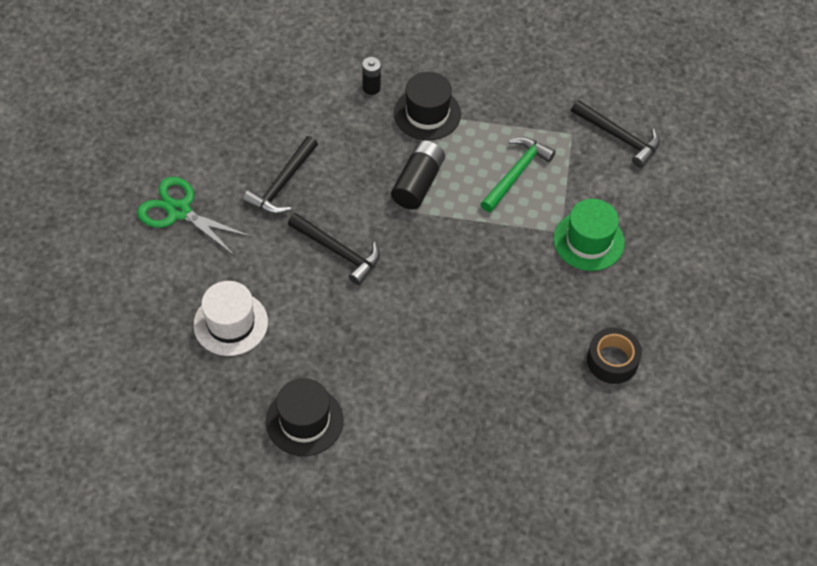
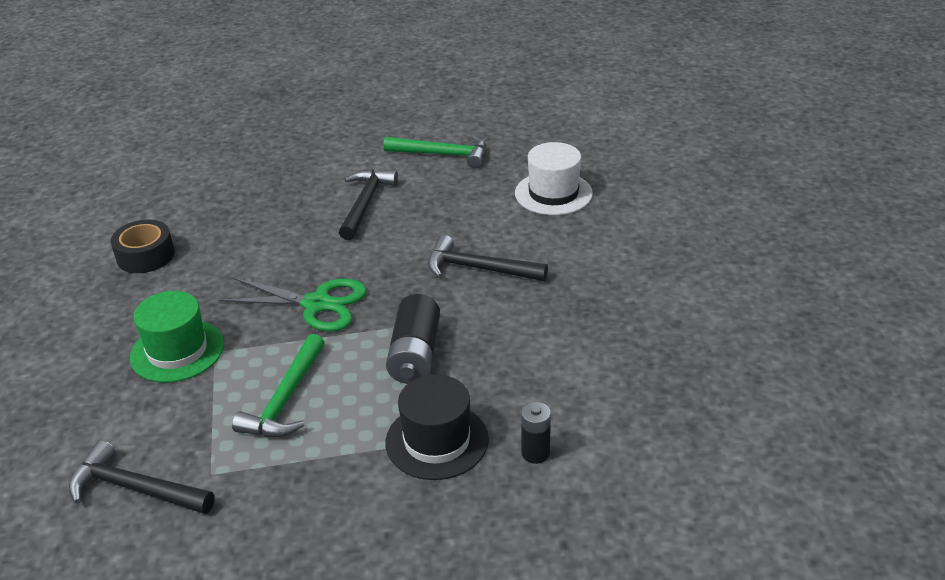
camera: 165 degrees right, 20 degrees down
(179, 211) = (678, 258): green scissors -> green scissors (317, 304)
(282, 184) = (582, 311): black hammer -> black hammer (365, 203)
(304, 421) = (443, 155): black hat -> green hammer

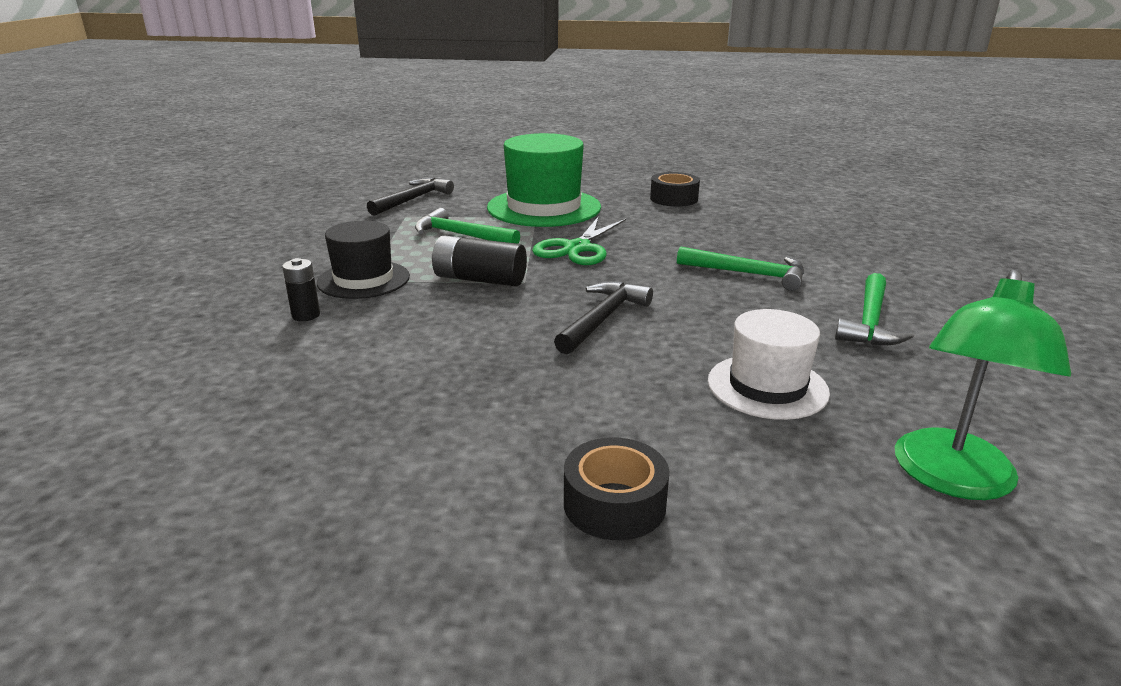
camera: 100 degrees right, 10 degrees down
(177, 351) = (544, 207): green hat -> green hat, size x1.59
(365, 203) = (748, 274): black hammer -> green hammer
(621, 142) = (952, 479): none -> green lamp
(703, 238) = (614, 504): none -> black tape

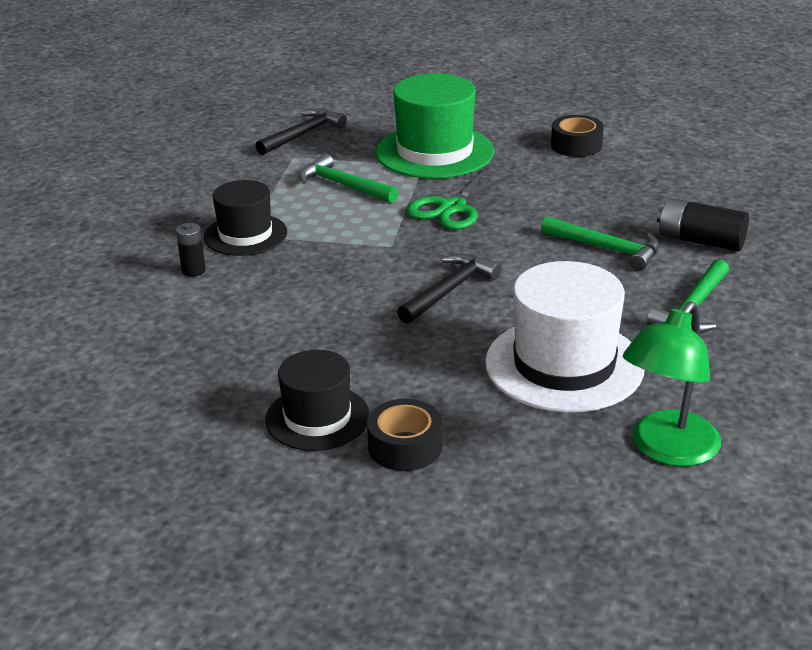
camera: 10 degrees right, 5 degrees up
(479, 279) = (350, 240): black battery -> black battery (700, 241)
(484, 473) = (317, 418): none -> black hat
(767, 386) = (564, 365): white hat -> white hat, size x1.59

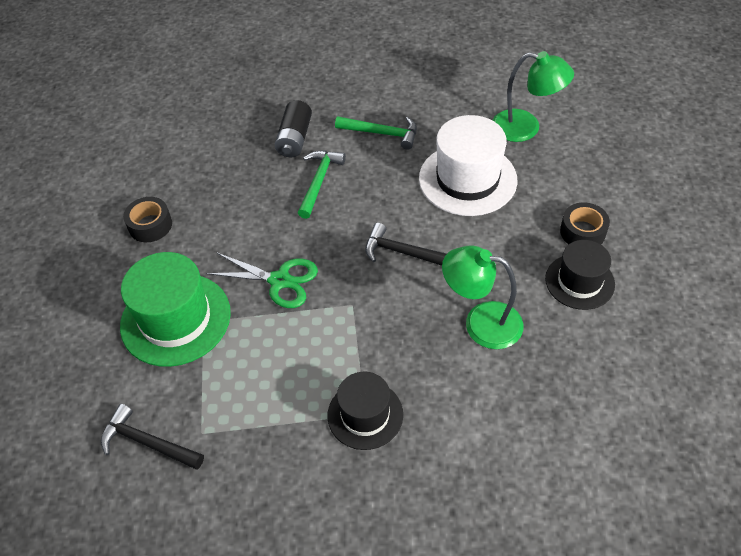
camera: 105 degrees left, 20 degrees up
(193, 271) = (437, 431): black battery -> none
(306, 324) = (481, 322): none -> green lamp
(343, 185) = (255, 369): green hammer -> none

